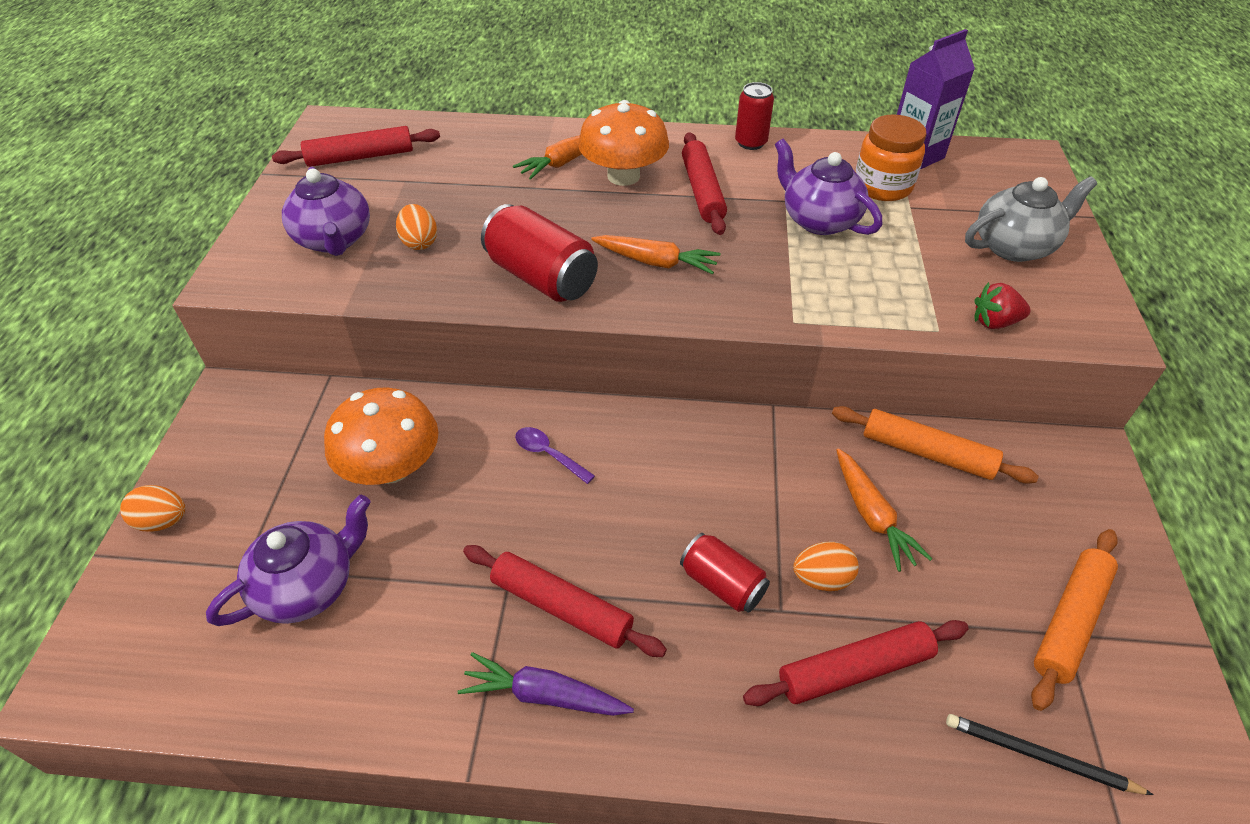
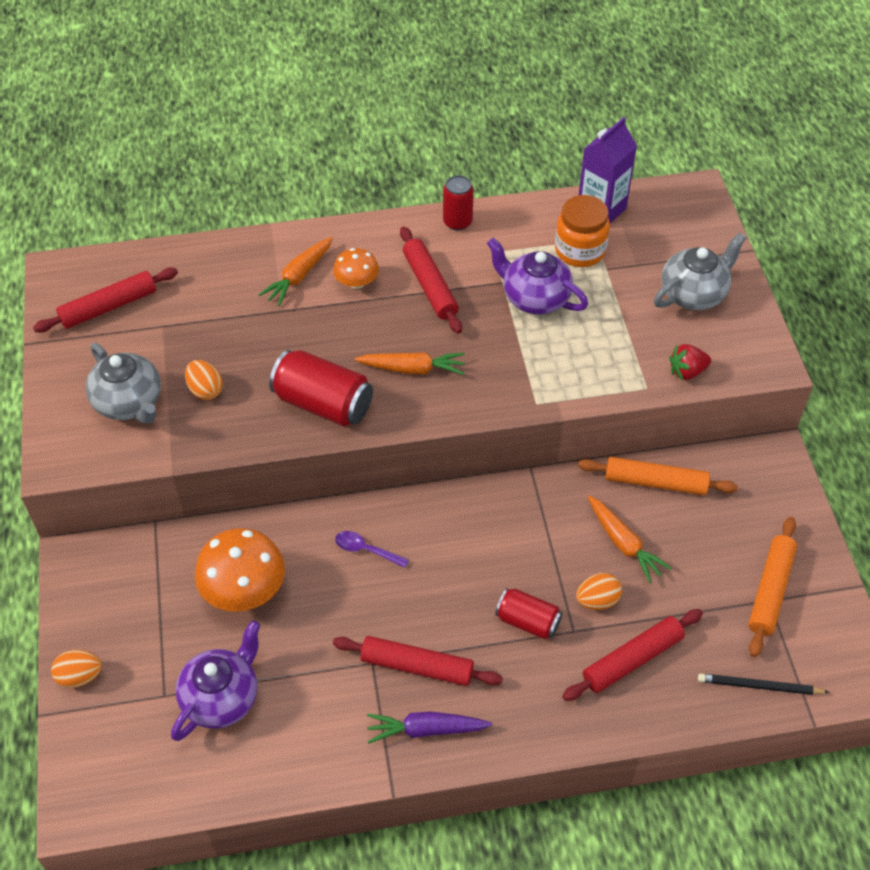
camera: 15 degrees left, 5 degrees up
(334, 240) = (129, 403): purple teapot -> grey teapot
(623, 176) = (356, 282): orange mushroom -> orange mushroom, size x0.57

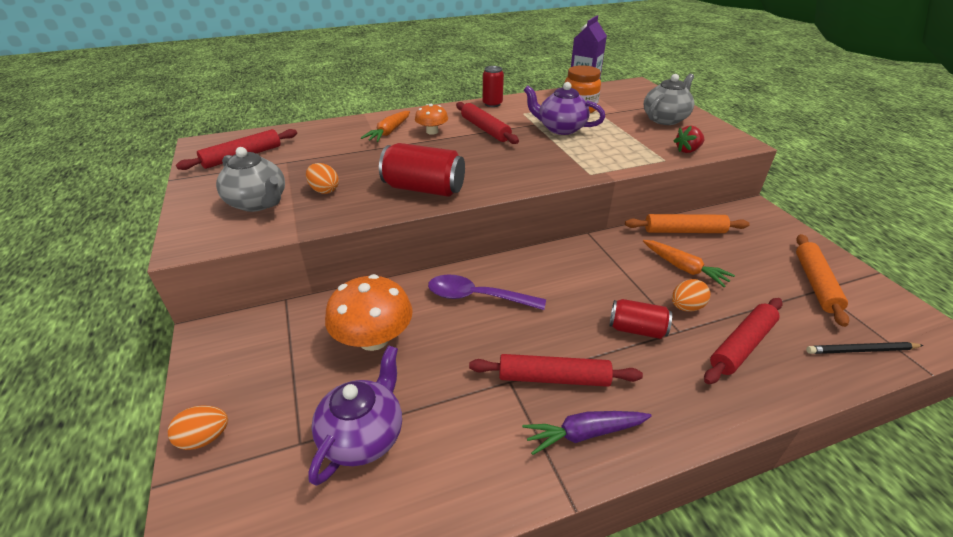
camera: 10 degrees left, 15 degrees down
(366, 550) = (477, 297): purple spoon -> purple spoon, size x1.74
(413, 369) = (488, 166): orange carrot -> none

